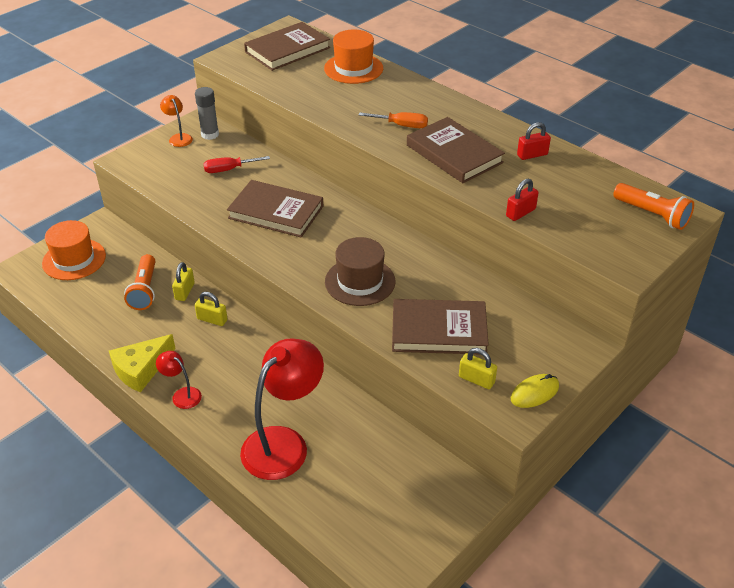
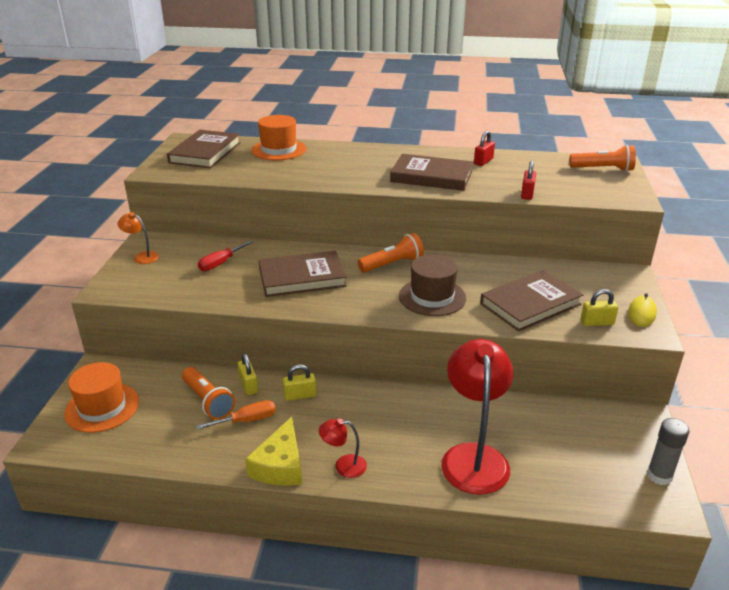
camera: 35 degrees left, 10 degrees down
(210, 134) = (170, 245): grey glue stick -> grey glue stick (659, 476)
(366, 232) = (392, 264): none -> orange flashlight
(402, 125) = (368, 172): orange screwdriver -> orange screwdriver (247, 420)

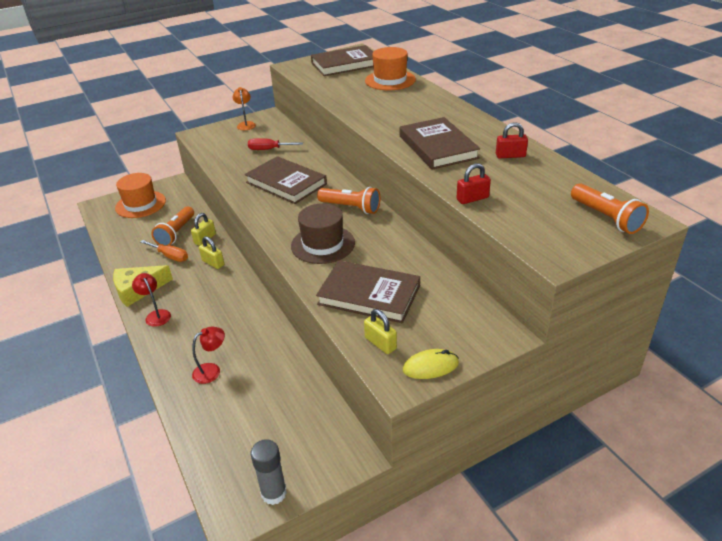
camera: 55 degrees right, 5 degrees up
(474, 457) = (212, 370): red lamp -> red lamp, size x0.46

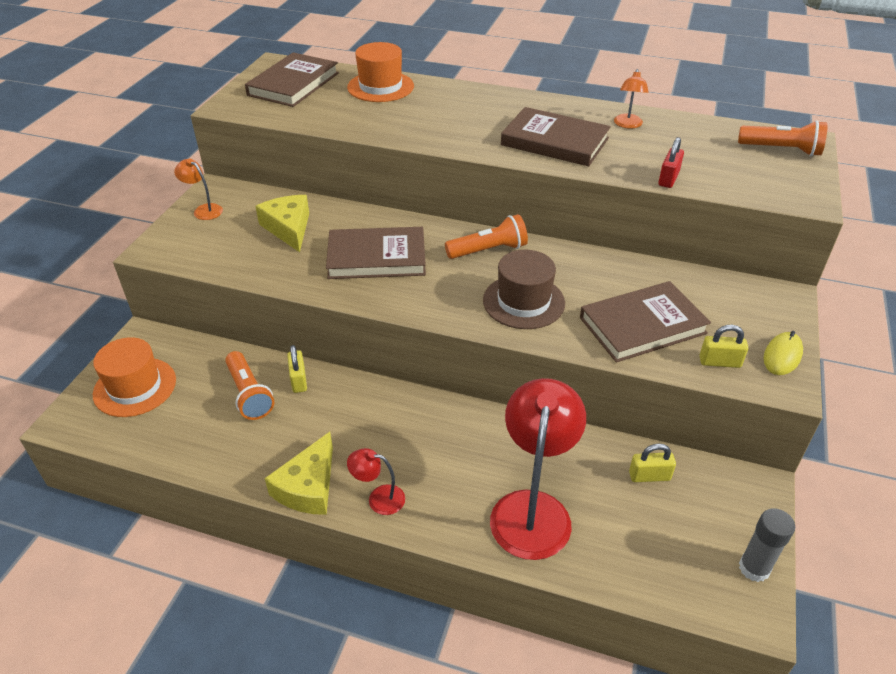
camera: 45 degrees left, 5 degrees up
(170, 256) = (286, 425): orange screwdriver -> none
(212, 370) = (533, 509): red lamp -> red lamp, size x2.17
(213, 263) = (353, 401): yellow padlock -> yellow padlock (649, 476)
(269, 149) = (288, 228): red screwdriver -> yellow cheese
(510, 155) = (627, 125): red padlock -> orange lamp

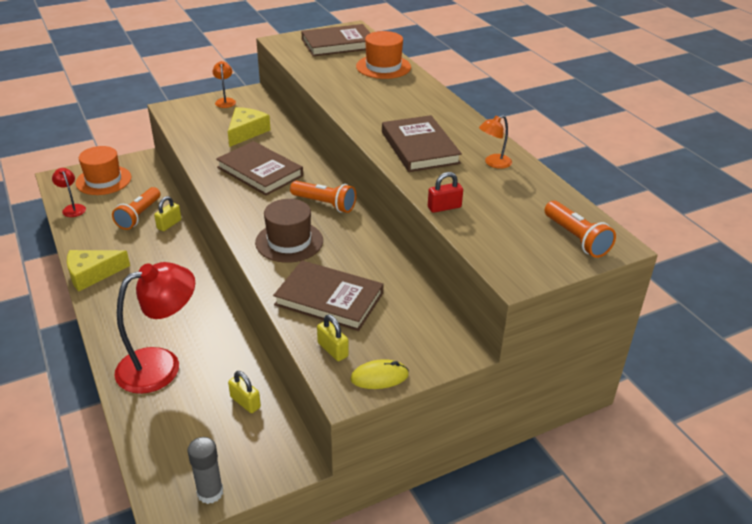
camera: 45 degrees right, 5 degrees down
(378, 498) = (109, 302): red lamp -> red lamp (72, 208)

